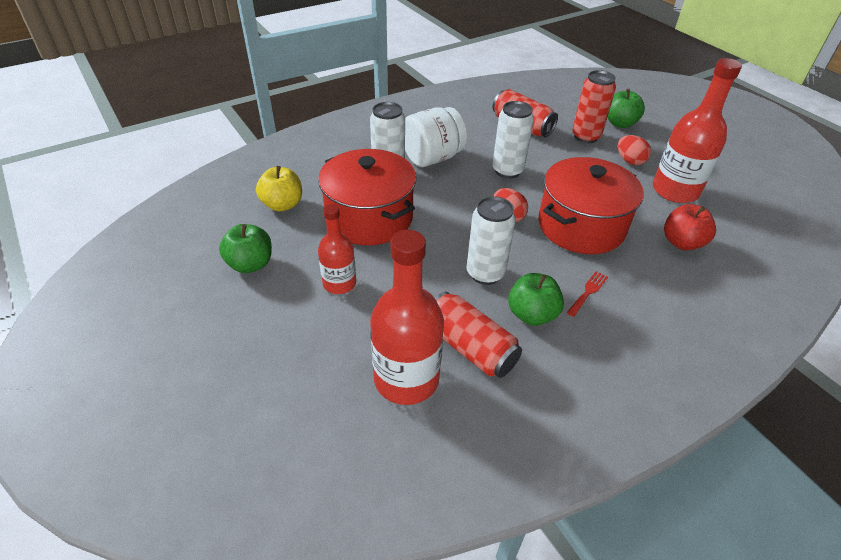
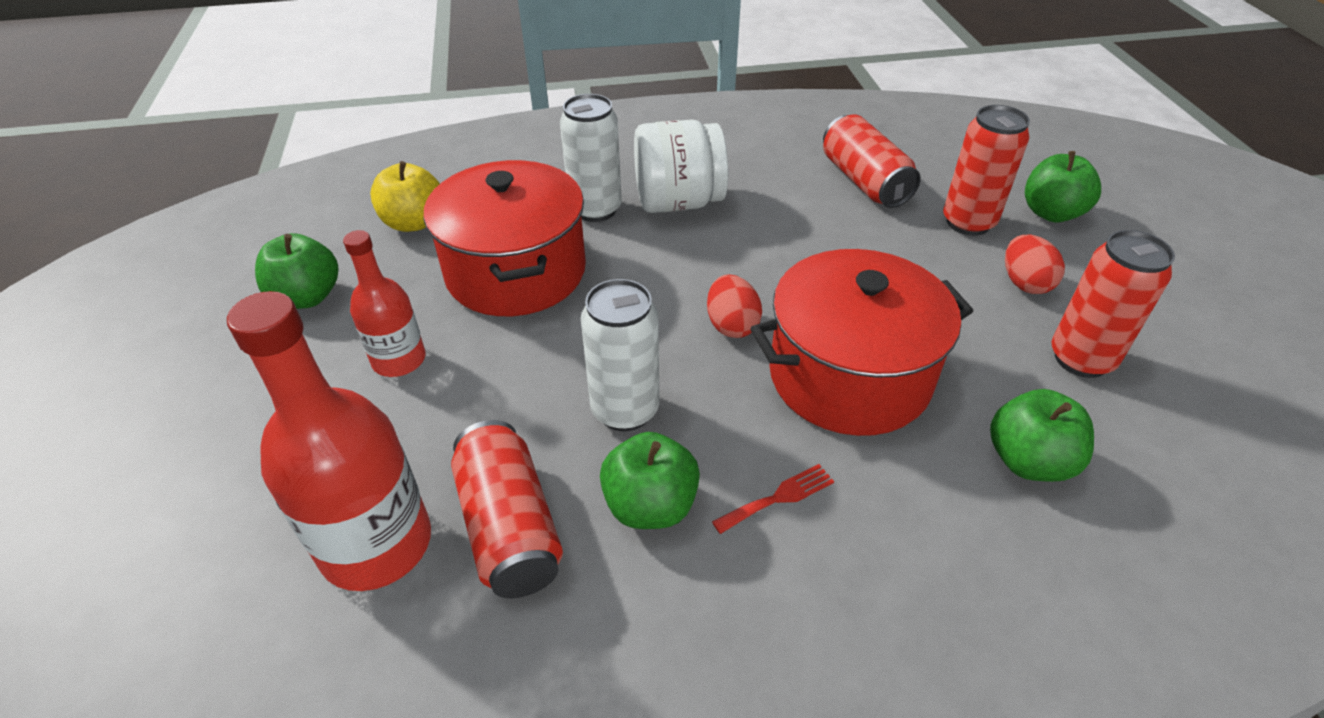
camera: 25 degrees right, 0 degrees up
(507, 171) = (786, 249): white can -> none
(675, 191) = (1081, 359): red bottle -> red can
(682, 242) = (1028, 461): red apple -> green apple

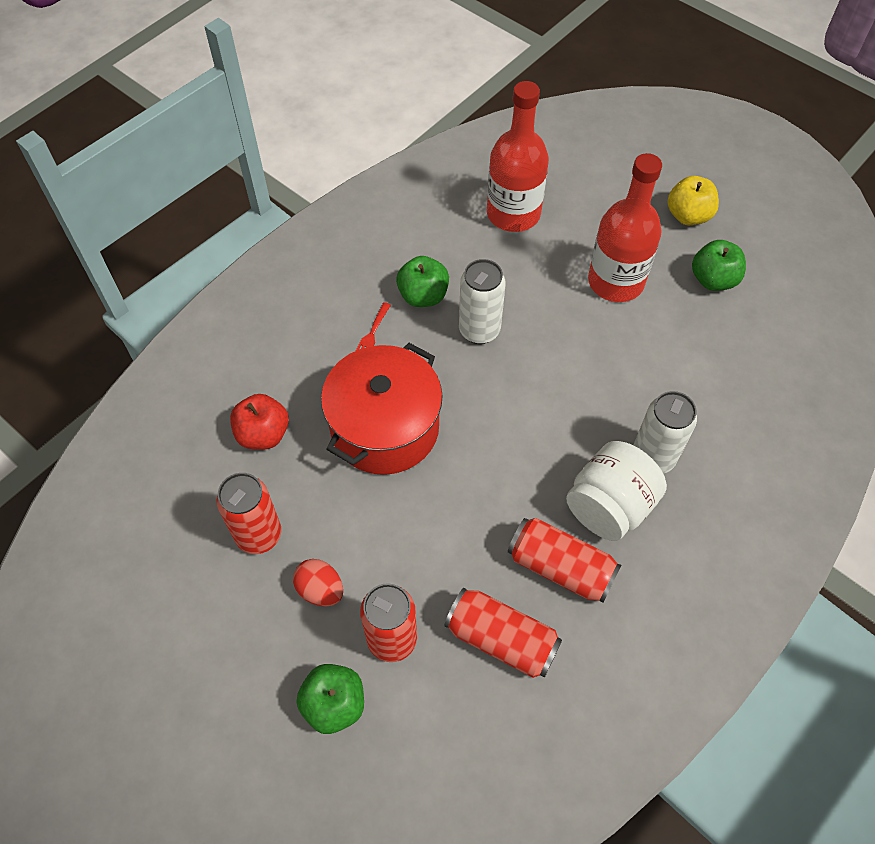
camera: 140 degrees right, 15 degrees up
(399, 360) = (615, 282): red bottle -> red bottle, size x1.69
(413, 222) = (742, 364): yellow apple -> yellow apple (688, 216)
(510, 527) = (470, 251): red can -> red can (560, 567)
(516, 272) = (633, 371): red pot -> none
(731, 325) = (475, 419): red egg -> none
(1028, 461) = (263, 434): green apple -> red apple

